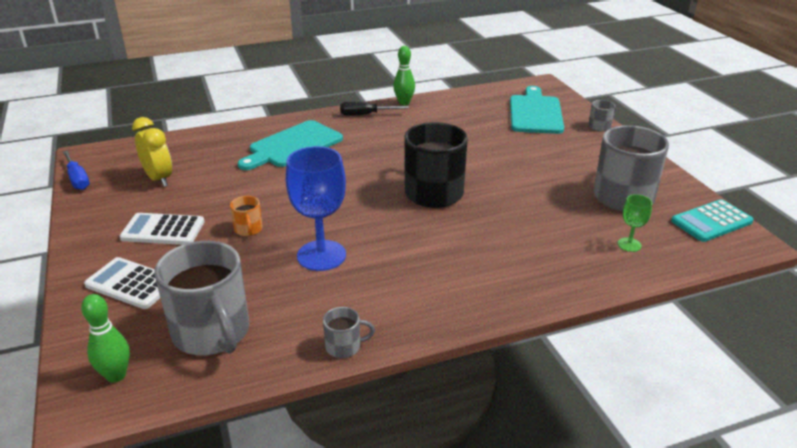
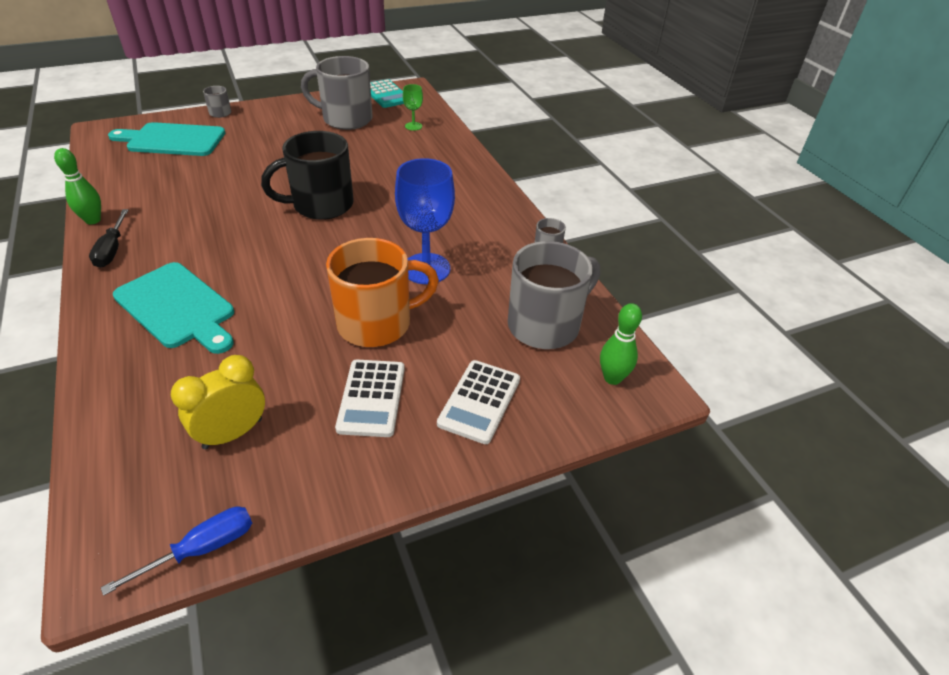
camera: 95 degrees left, 10 degrees up
(248, 230) = (377, 323): orange mug -> orange mug, size x2.27

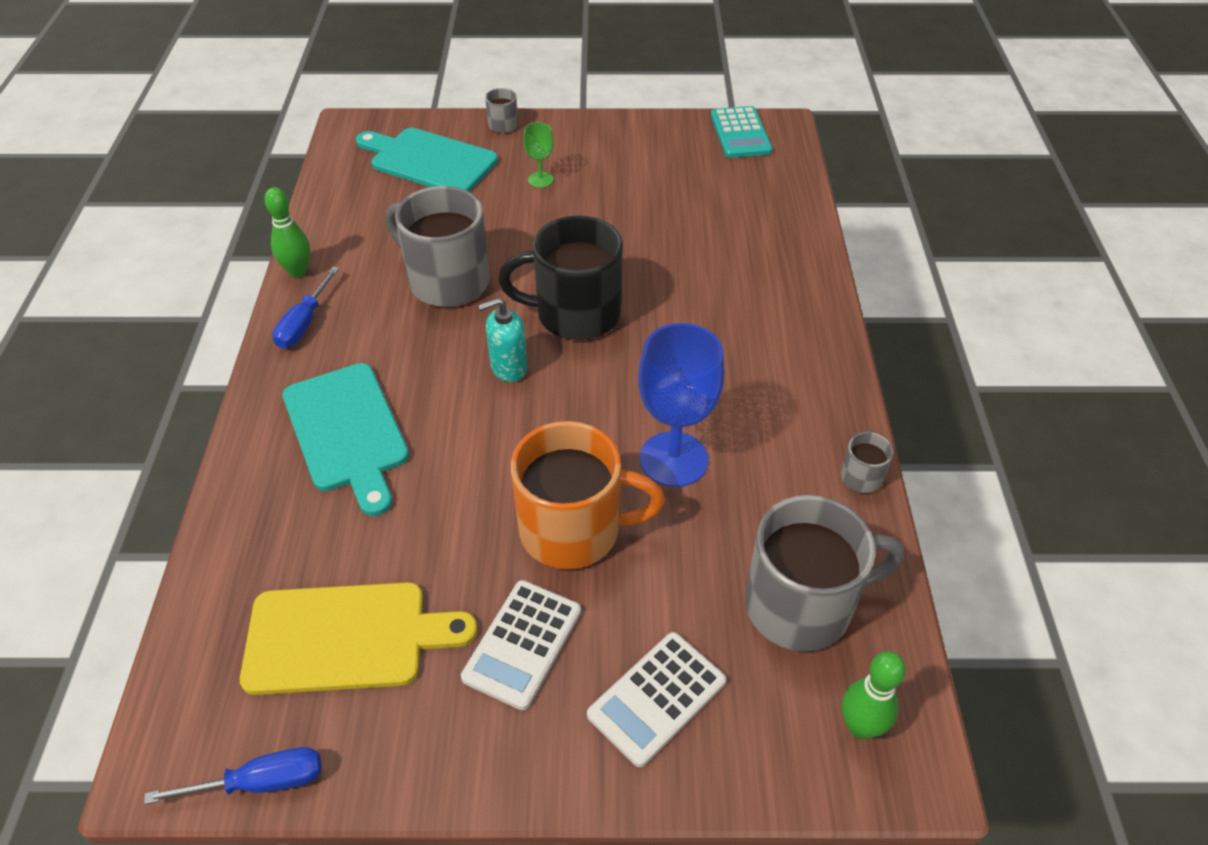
camera: 25 degrees right, 5 degrees up
(112, 250) = (304, 323): black screwdriver -> blue screwdriver
(233, 433) = (345, 638): yellow clock -> yellow cutting board
(286, 243) = (508, 367): none -> turquoise soap dispenser
(346, 119) = (665, 168): grey mug -> grey mug (446, 281)
(413, 126) = (756, 201): green goblet -> green goblet (540, 180)

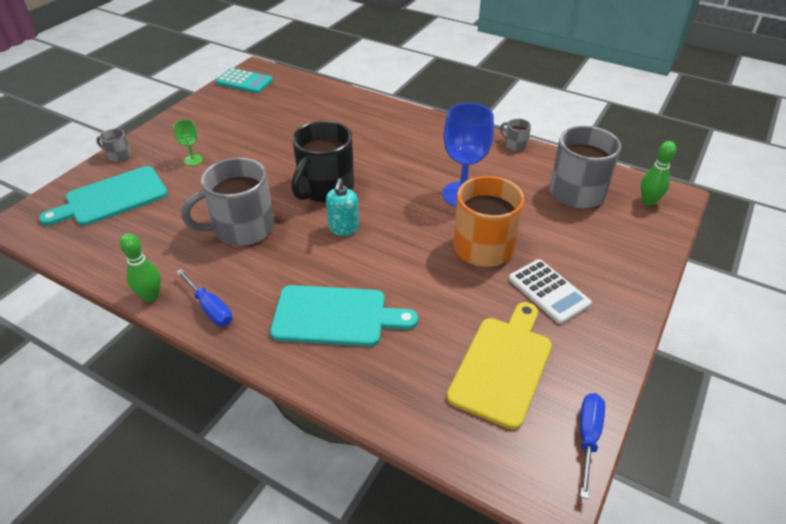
camera: 60 degrees left, 5 degrees down
(656, 698) = (605, 255): white calculator -> none

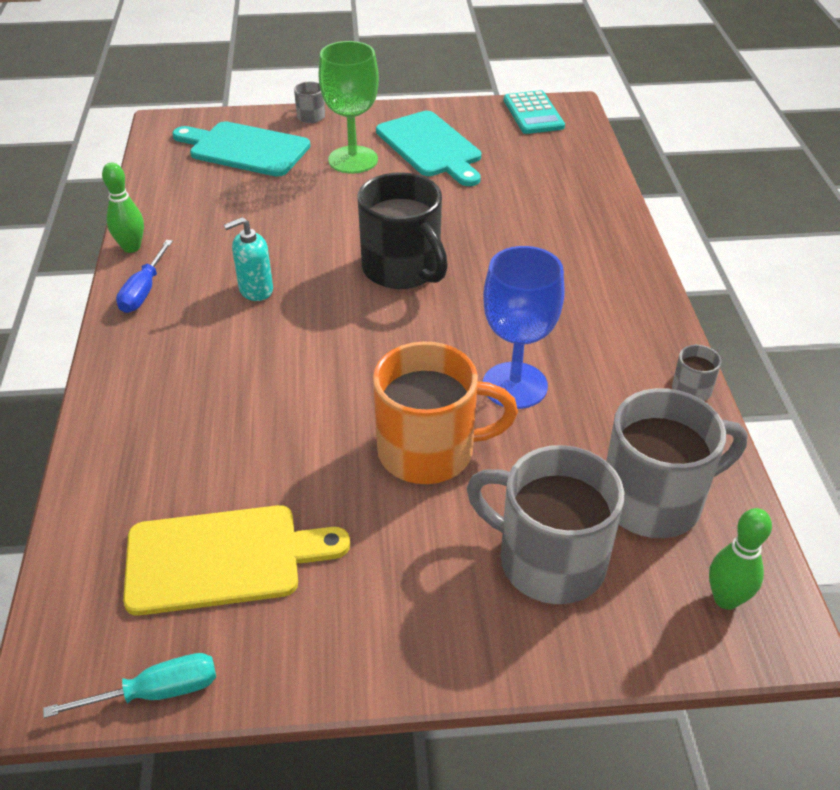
camera: 55 degrees right, 0 degrees up
(193, 160) = (353, 160): green goblet -> green goblet, size x2.07
(242, 229) = (276, 248): grey mug -> grey mug (548, 560)
(325, 189) = (403, 269): black mug -> black mug turned 120 degrees counterclockwise
(335, 316) = (198, 381): turquoise cutting board -> turquoise cutting board (430, 147)
(343, 228) = (346, 317): turquoise soap dispenser -> turquoise soap dispenser (255, 290)
(548, 291) = (395, 552): white calculator -> none
(587, 438) = (155, 692): blue screwdriver -> turquoise screwdriver

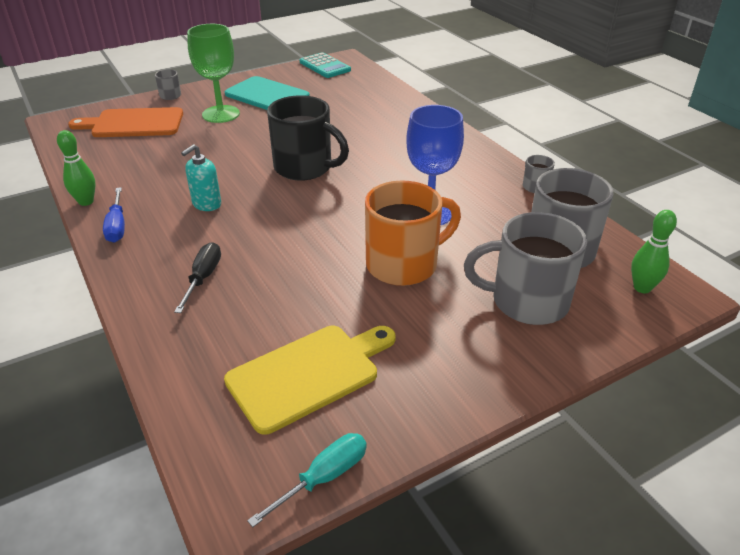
camera: 25 degrees left, 5 degrees down
(190, 391) = (203, 278): none -> black screwdriver
(245, 149) = (134, 123): turquoise cutting board -> orange cutting board

